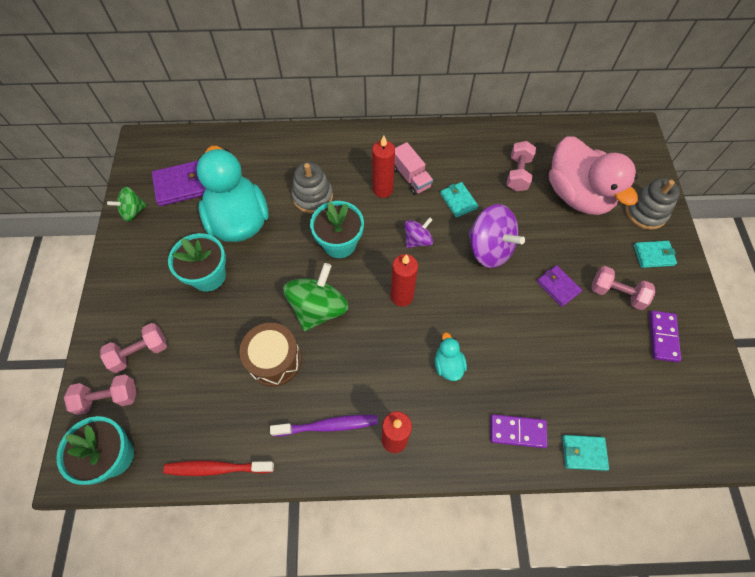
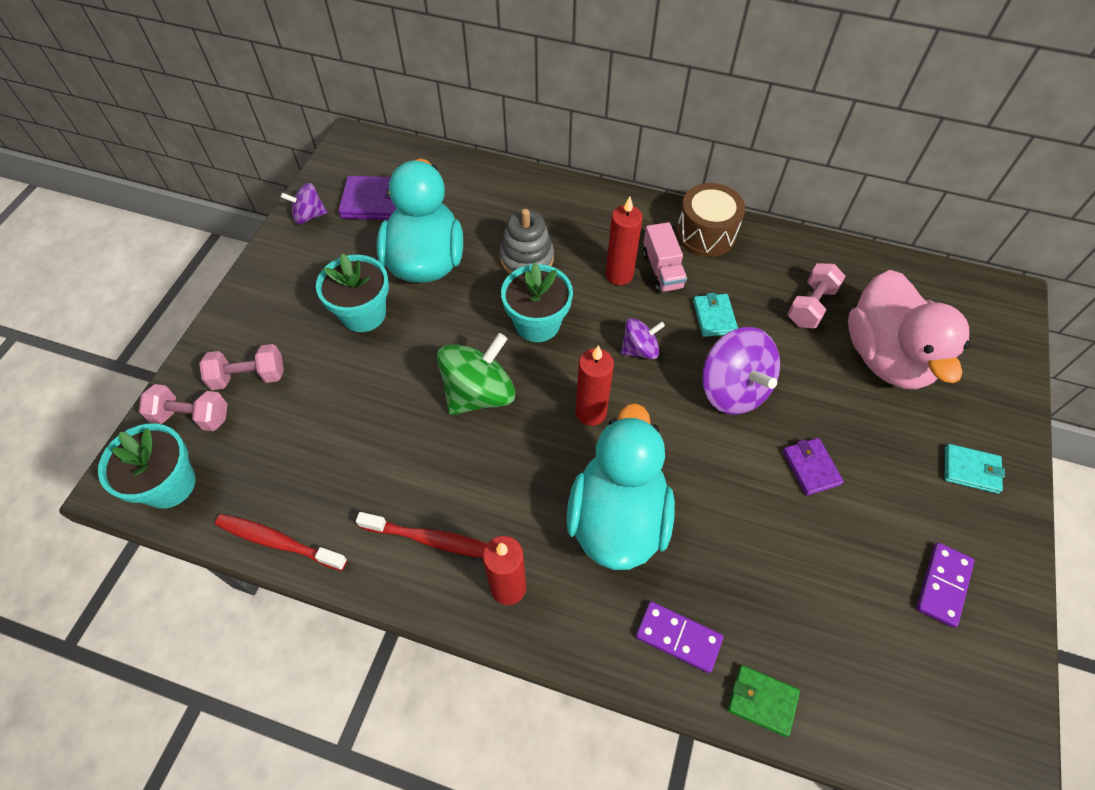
camera: 20 degrees right, 5 degrees down
(133, 211) = (309, 216): green spinning top -> purple spinning top
(274, 360) = (400, 438): brown drum -> brown drum (706, 234)
(328, 426) = (431, 539): purple toothbrush -> red toothbrush
(448, 365) = (617, 518): turquoise duck -> turquoise duck, size x2.37
(583, 453) = (762, 701): turquoise wallet -> green wallet
(616, 293) = (894, 504): pink dumbbell -> none
(645, 212) = (980, 409): grey stacking toy -> none

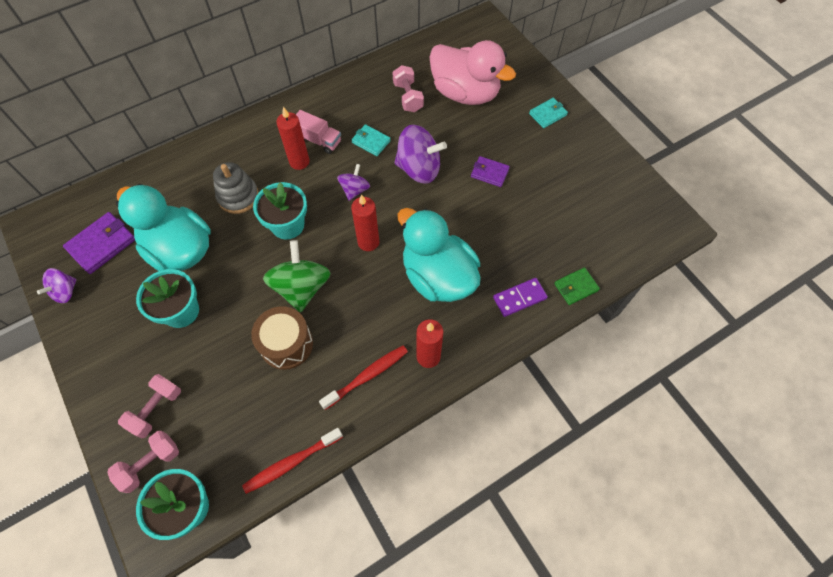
camera: 50 degrees left, 5 degrees up
(706, 234) = (318, 102): brown drum -> brown drum (286, 344)
(943, 585) = (586, 173): purple domino -> none

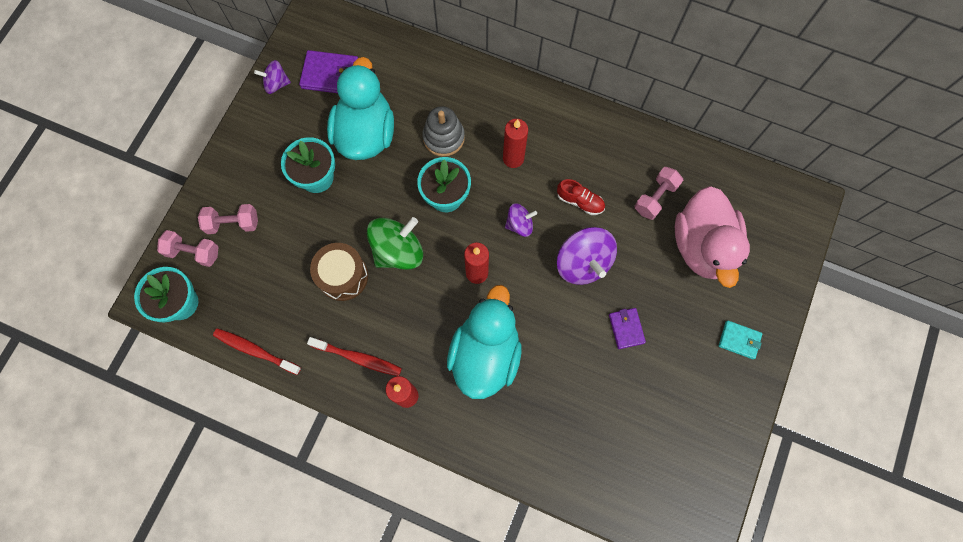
camera: 55 degrees right, 10 degrees up
(318, 140) = (547, 157): pink truck -> none
(371, 142) = (580, 201): turquoise wallet -> red shoe
(519, 298) = (513, 438): purple domino -> none
(576, 287) = (560, 483): green wallet -> none

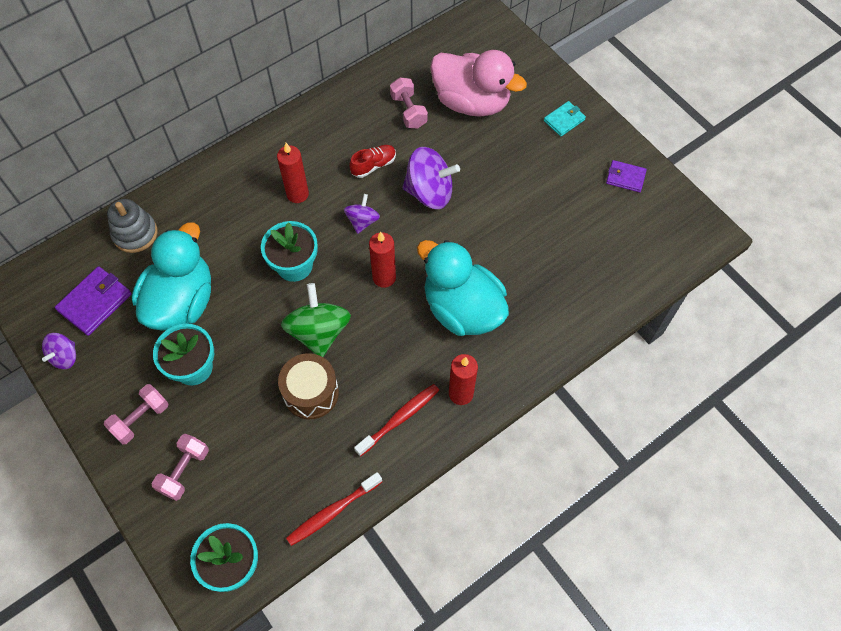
camera: 60 degrees left, 10 degrees down
(193, 252) = (187, 526): pink dumbbell -> pink dumbbell (141, 419)
(365, 134) = (181, 302): turquoise duck -> turquoise duck turned 75 degrees clockwise
(444, 137) = (236, 238): grey stacking toy -> grey stacking toy (135, 233)
(626, 328) = (506, 191): purple wallet -> purple wallet (625, 177)

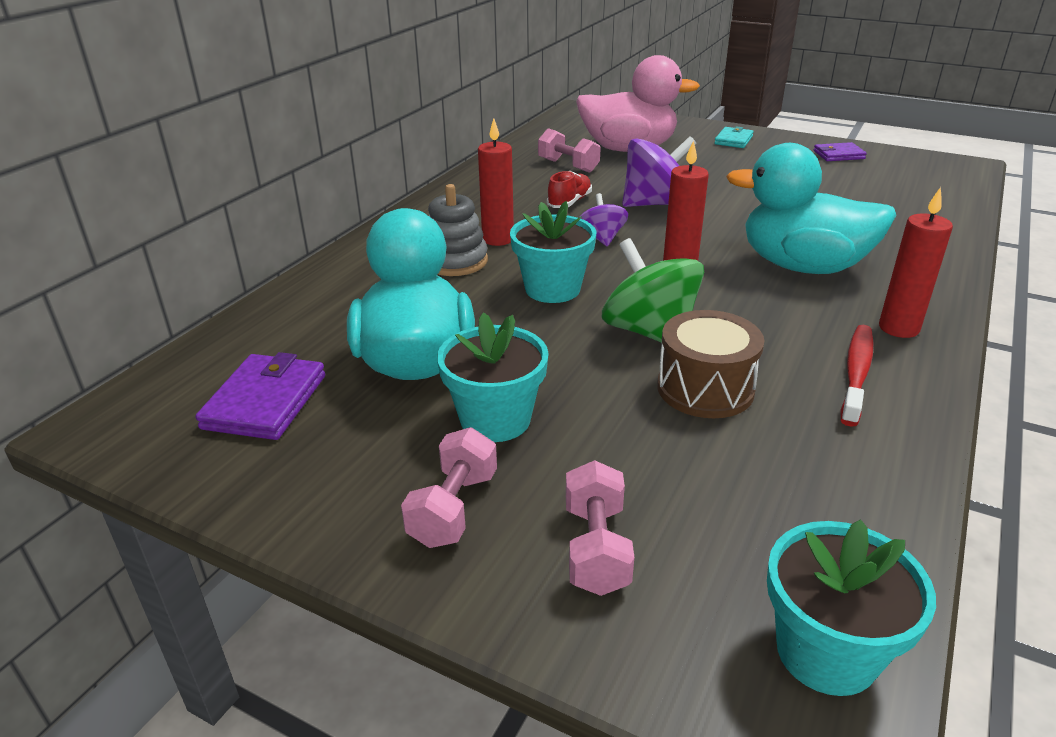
camera: 25 degrees left, 30 degrees down
(65, 357) = (246, 478): purple spinning top -> none
(135, 233) = (288, 321): grey stacking toy -> grey stacking toy (455, 261)
(332, 511) = (898, 504): red toothbrush -> none

